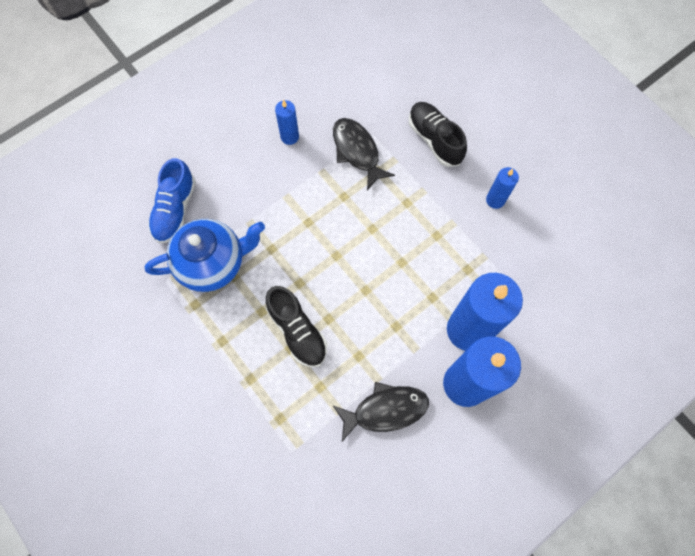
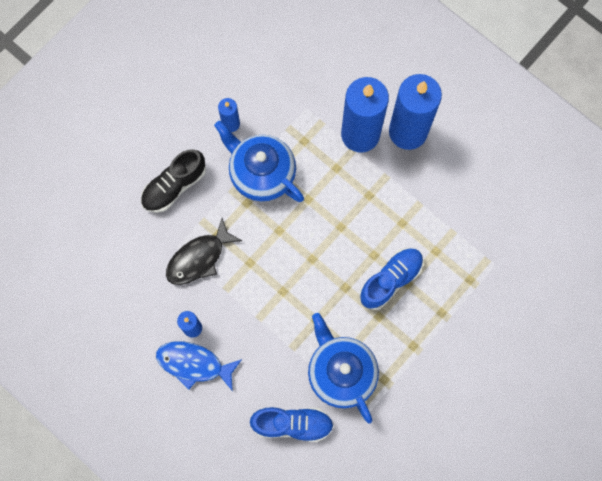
camera: 100 degrees left, 5 degrees up
(255, 133) = (194, 364): none -> blue fish
(297, 331) = (391, 280): black shoe -> blue shoe
(385, 410) = (443, 193): black fish -> none
(436, 221) = (261, 173): none -> blue teapot

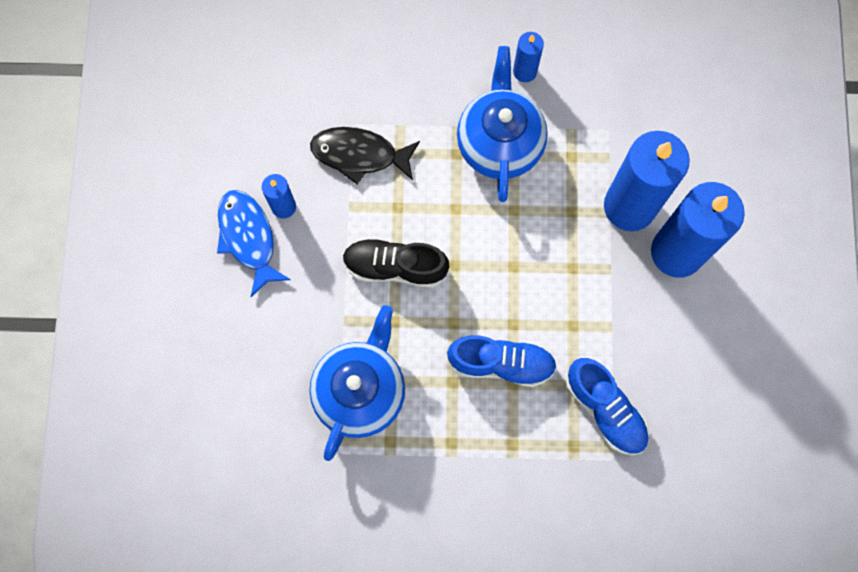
camera: 50 degrees right, 0 degrees up
(174, 186) = (412, 71): black shoe -> black shoe (395, 267)
(292, 424) = (267, 385): blue shoe -> blue shoe (605, 409)

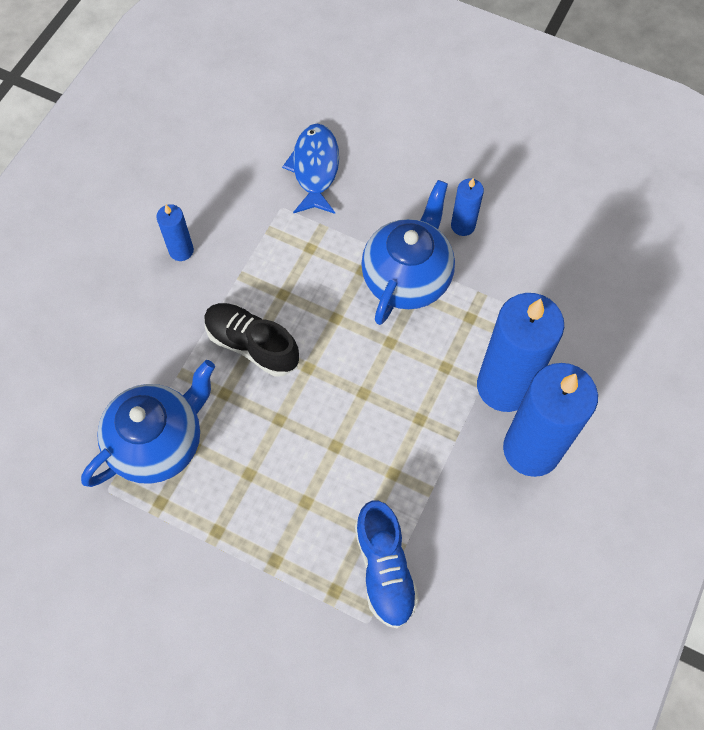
camera: 25 degrees right, 10 degrees down
(248, 238) = (135, 264): blue fish -> blue fish (315, 168)
(359, 155) = (273, 235): black fish -> none
(501, 363) = (305, 477): blue shoe -> none

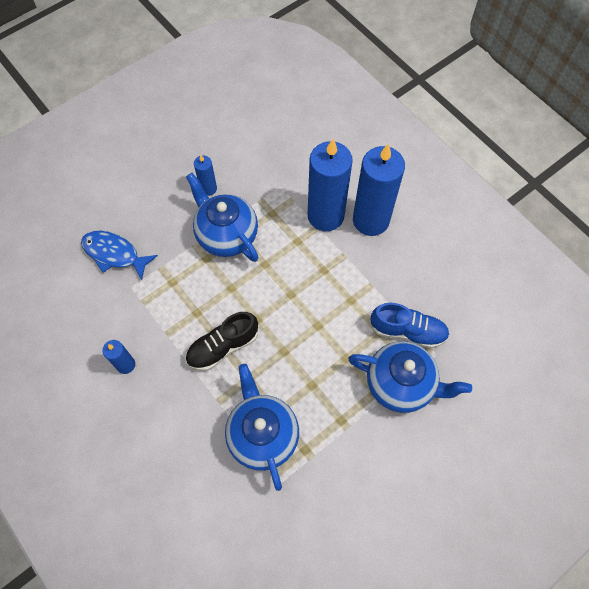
camera: 65 degrees left, 0 degrees up
(302, 590) = (401, 384): none -> blue teapot

